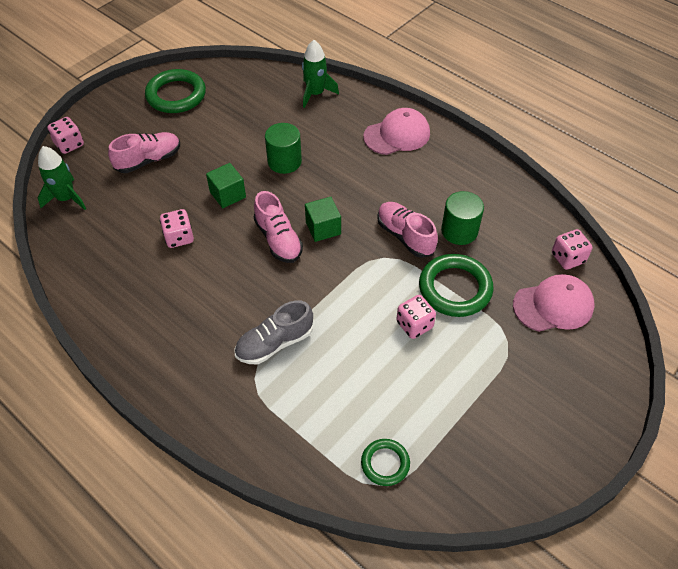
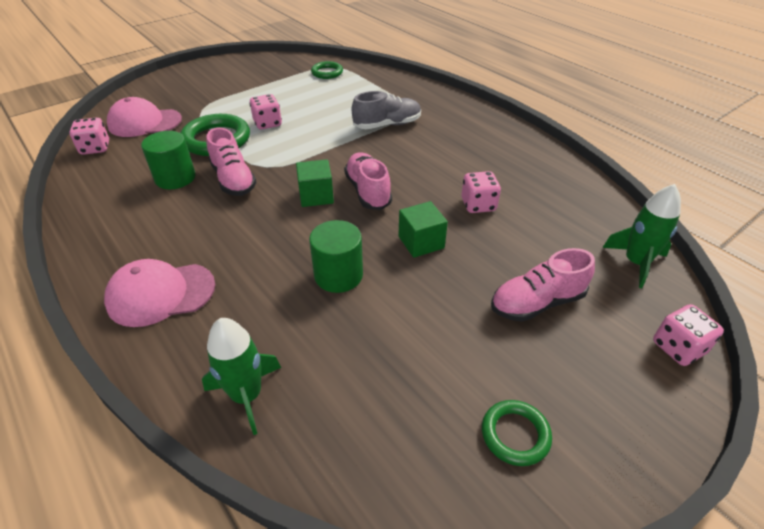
camera: 170 degrees left, 10 degrees down
(176, 95) = (515, 435): green ring -> green ring, size x0.57

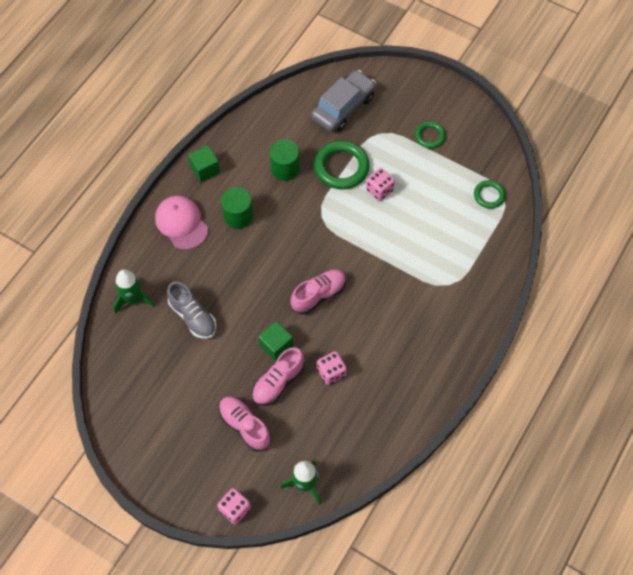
camera: 70 degrees right, 20 degrees up
(95, 148) = (298, 99): pink dice -> none
(144, 123) = (343, 107): pink cap -> grey car
(233, 180) = (297, 204): pink shoe -> pink shoe (278, 382)
(316, 196) = (300, 264): green cube -> green cube (205, 169)
(338, 275) = (228, 308): green cylinder -> green cylinder (238, 216)
(387, 125) = (416, 277): grey shoe -> grey shoe (193, 316)
(515, 435) = (149, 428): green ring -> green ring (430, 136)

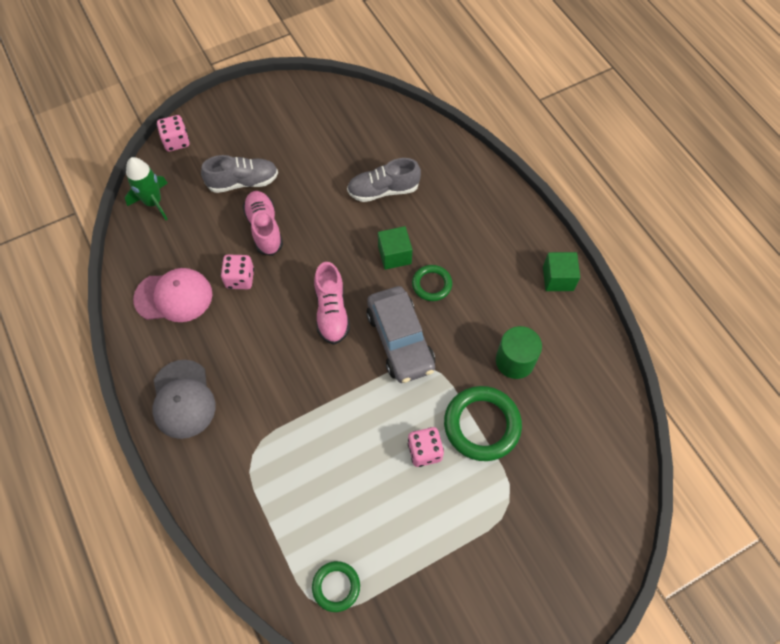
camera: 120 degrees right, 0 degrees up
(133, 299) = (435, 151): green rocket -> none
(181, 223) = (499, 227): pink cap -> pink cap (174, 296)
(238, 216) = (477, 283): green cylinder -> none
(244, 426) = (243, 182): pink shoe -> grey shoe
(276, 345) = (303, 245): green cube -> green cube (394, 255)
(343, 107) = (573, 479): grey car -> grey car (400, 340)
(430, 136) = (470, 566): green ring -> green ring (431, 284)
(443, 350) = (183, 399): none -> grey cap

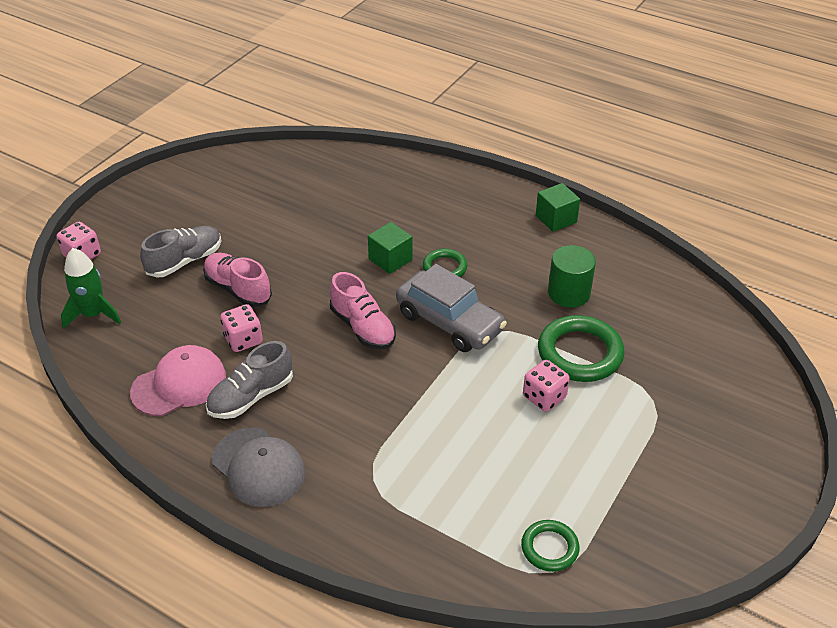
camera: 30 degrees left, 20 degrees down
(383, 190) = (339, 215): grey shoe -> grey shoe (251, 396)

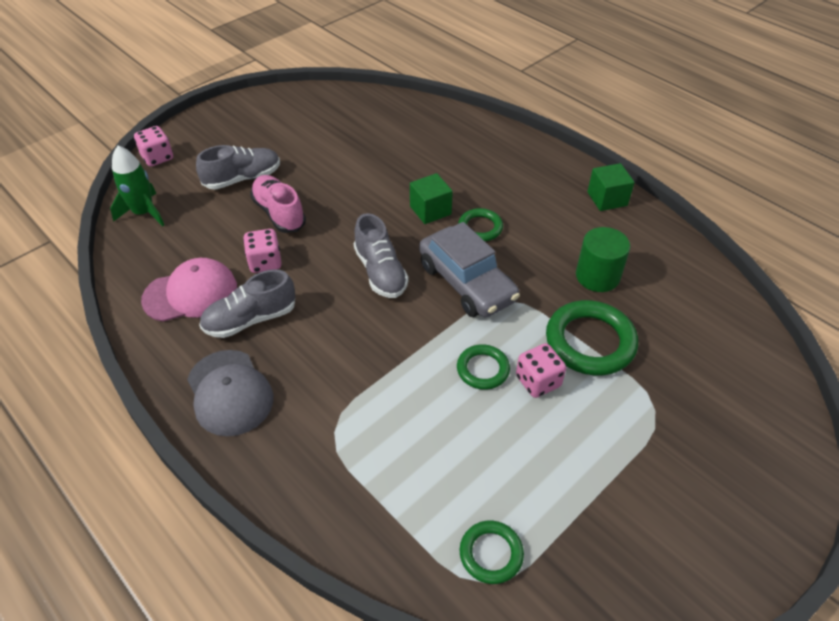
camera: 15 degrees right, 5 degrees up
(363, 327) = (380, 272): pink shoe -> grey shoe
(491, 397) = (483, 369): none -> green ring

